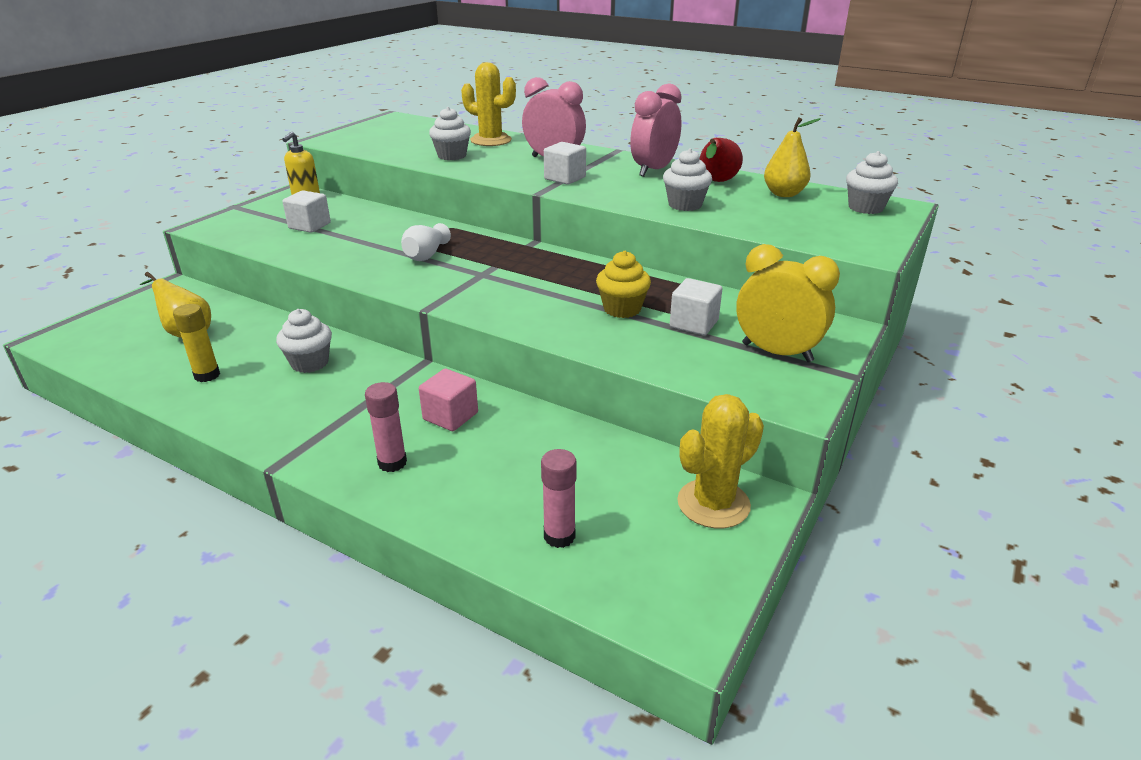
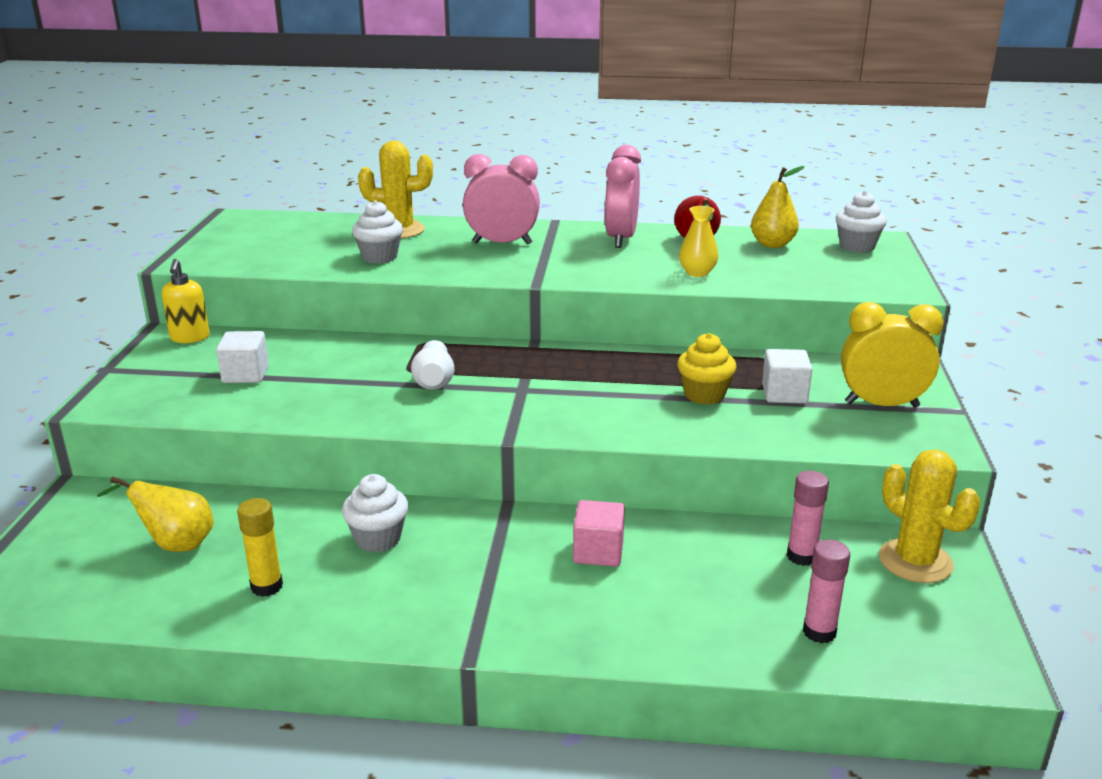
camera: 25 degrees left, 5 degrees down
(392, 463) = (591, 616): pink glue stick -> pink glue stick (801, 556)
(565, 178) = (542, 263): white cube -> none
(685, 205) = (697, 273): white cupcake -> yellow vase
(713, 504) = (915, 561): yellow cactus -> yellow cactus turned 60 degrees counterclockwise

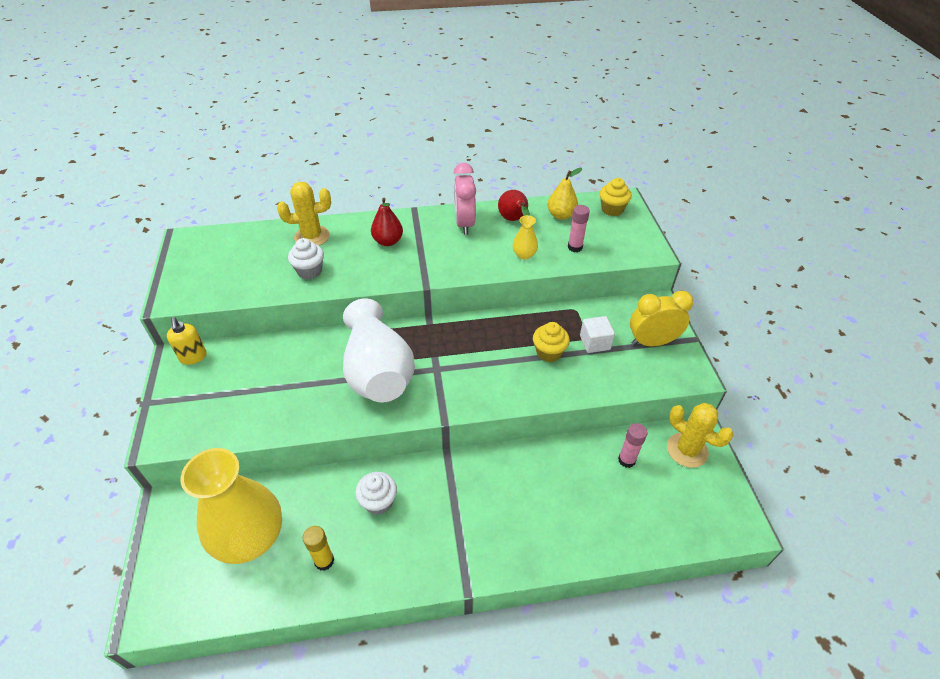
camera: 15 degrees left, 20 degrees up
(175, 544) = (250, 537): yellow pear -> yellow vase
(245, 374) = (248, 389): white cube -> none
(434, 381) = (378, 371): white vase -> white vase, size x2.43
(502, 243) = (388, 241): pink clock -> red pear
(598, 552) = (513, 483): pink cube -> none
(819, 632) = (651, 520): pink glue stick -> pink glue stick (575, 247)
(857, 246) = (612, 209): white cupcake -> yellow cupcake

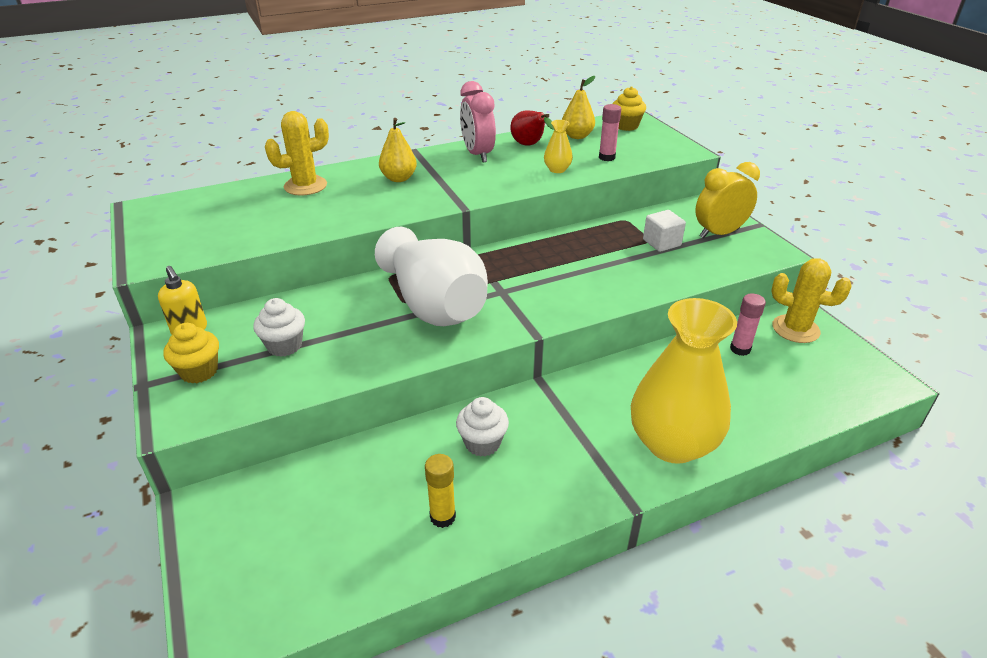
camera: 15 degrees left, 10 degrees down
(250, 537) = (333, 514): yellow vase -> yellow vase (672, 443)
(309, 271) = (318, 214): white cupcake -> white cupcake (284, 345)
(388, 241) = (399, 178): red pear -> yellow pear
(548, 352) = (618, 258): yellow cupcake -> yellow cupcake (199, 371)

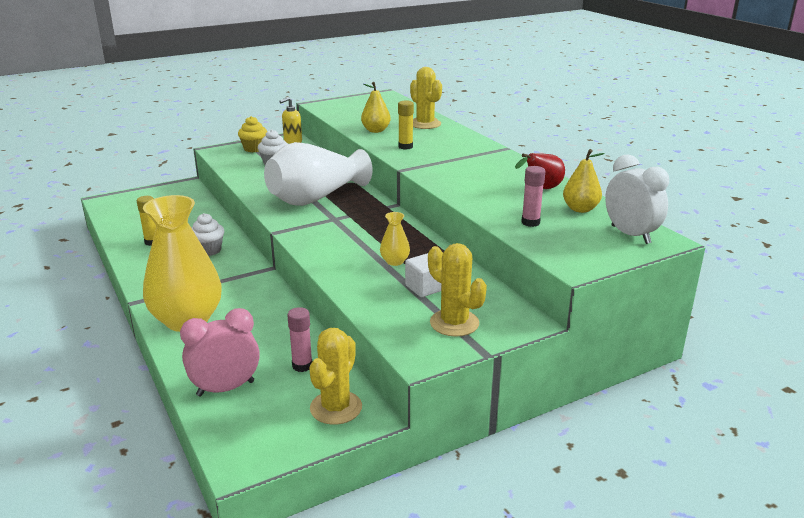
camera: 85 degrees right, 10 degrees down
(387, 202) = (405, 147): none -> yellow glue stick
(399, 178) = (447, 147): yellow pear -> yellow pear (376, 130)
(477, 154) = (508, 169): pink clock -> pink clock (225, 388)
(557, 169) = (489, 200): yellow vase -> yellow vase (395, 261)
(626, 126) = (630, 235): yellow cupcake -> white clock
(719, 233) = (454, 323): yellow clock -> yellow cactus

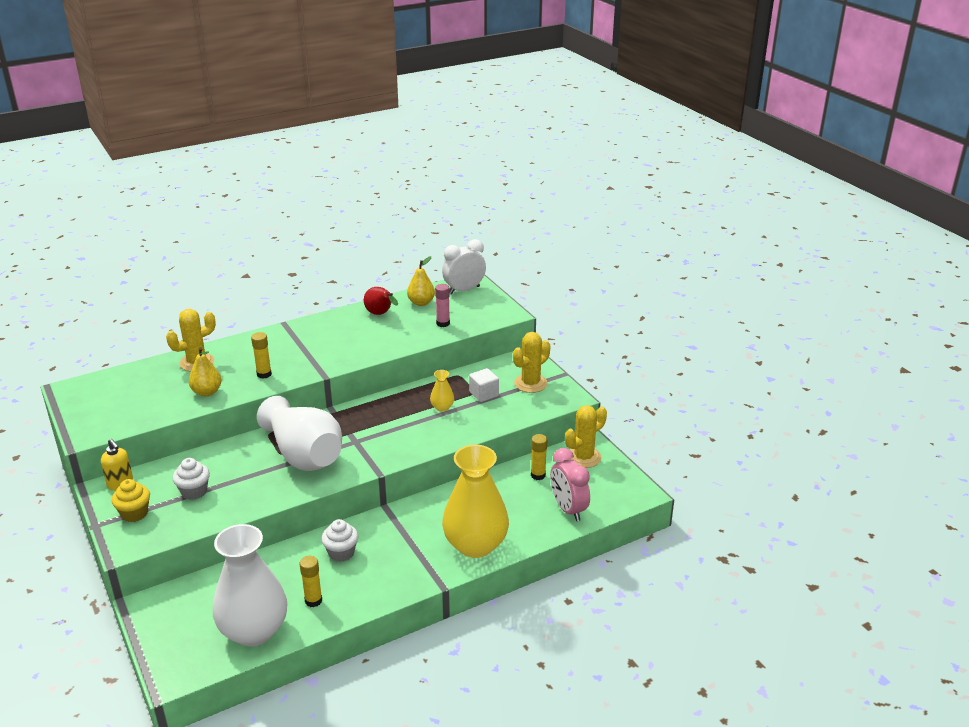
camera: 90 degrees left, 5 degrees up
(132, 222) = (254, 631): none -> white vase
(302, 366) = (538, 475): pink glue stick -> yellow glue stick
(336, 408) = (583, 457): yellow cactus -> yellow cactus turned 60 degrees counterclockwise

